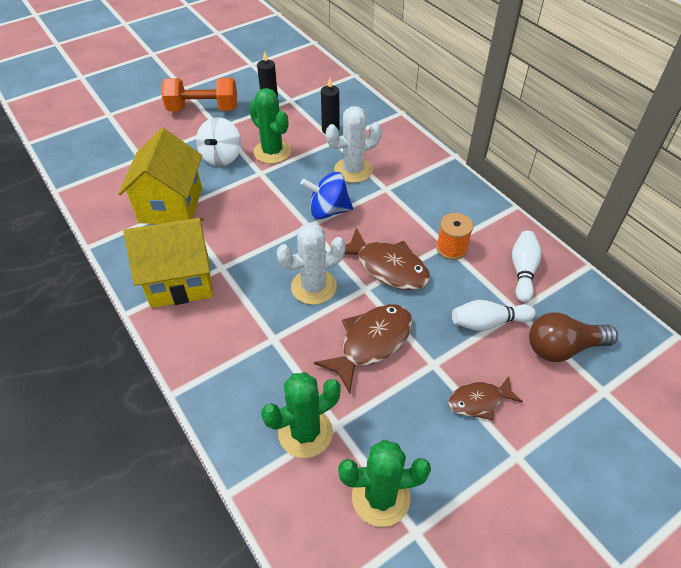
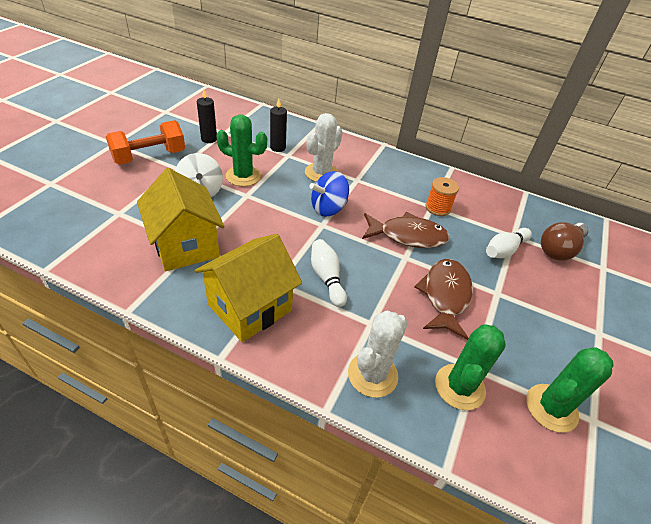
camera: 35 degrees left, 5 degrees down
(313, 287) = (367, 270): white cactus -> white cactus (372, 374)
(479, 401) = (546, 306): brown fish -> none
(523, 271) = (494, 208): white bowling pin -> white bowling pin (327, 278)

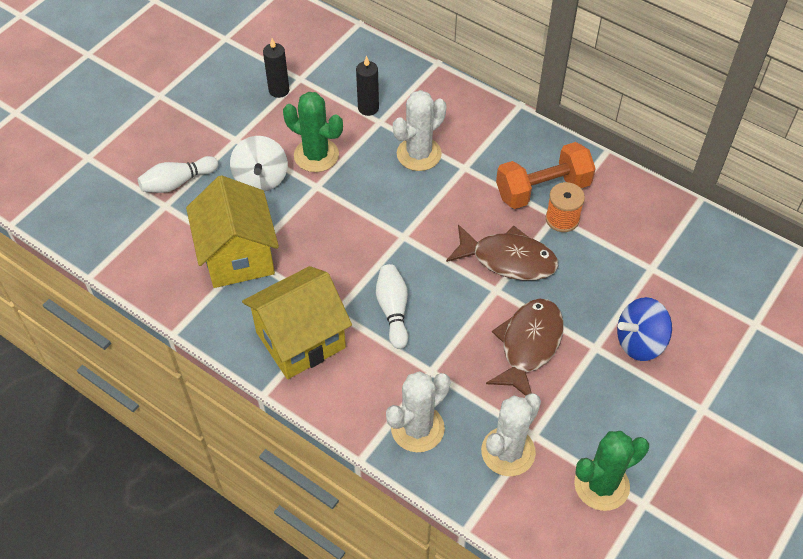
camera: 15 degrees right, 10 degrees up
(149, 157) = (202, 119): orange dumbbell -> orange dumbbell (542, 189)
(328, 208) = (416, 212): blue spinning top -> blue spinning top (639, 342)
(459, 387) = (508, 451): green cactus -> white cactus
(504, 250) = (629, 289): white bowling pin -> white bowling pin (177, 182)
(559, 249) = (705, 293): brown light bulb -> none

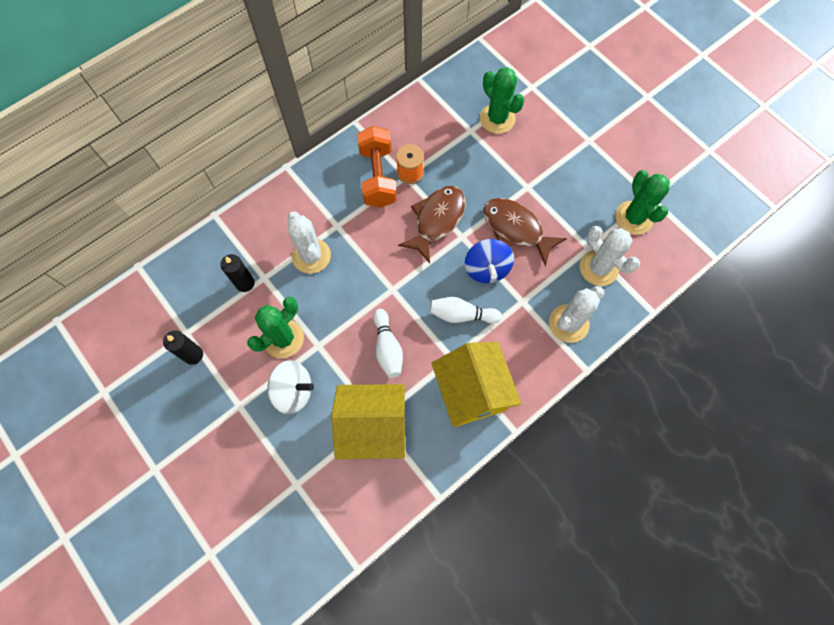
camera: 75 degrees left, 15 degrees up
(177, 182) = (272, 468): white bowling pin -> white bowling pin (387, 348)
(417, 428) = (568, 323): white cactus -> white cactus turned 75 degrees clockwise
(639, 342) = (530, 158): blue spinning top -> blue spinning top (486, 269)
(683, 293) = (497, 119): none -> green cactus

